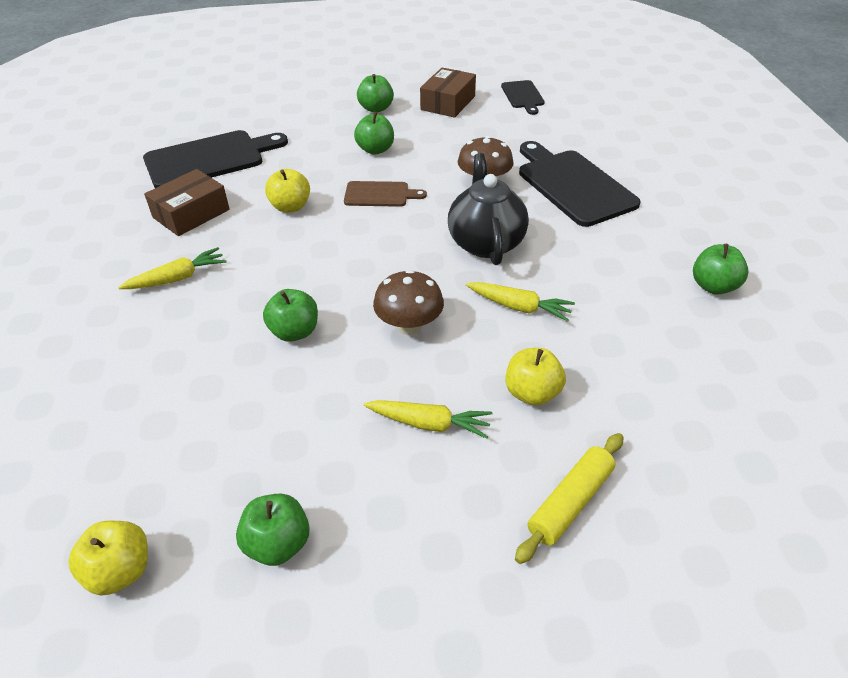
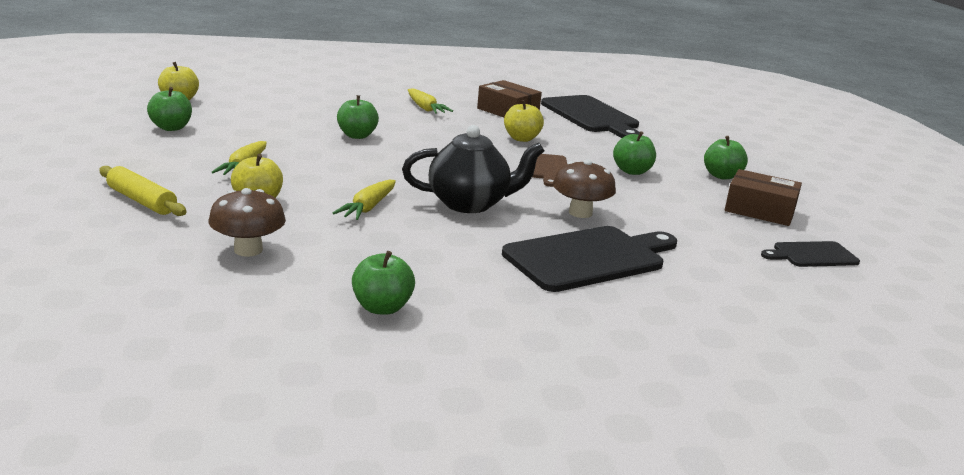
camera: 85 degrees right, 20 degrees down
(409, 325) = (354, 168): brown mushroom -> brown mushroom (248, 250)

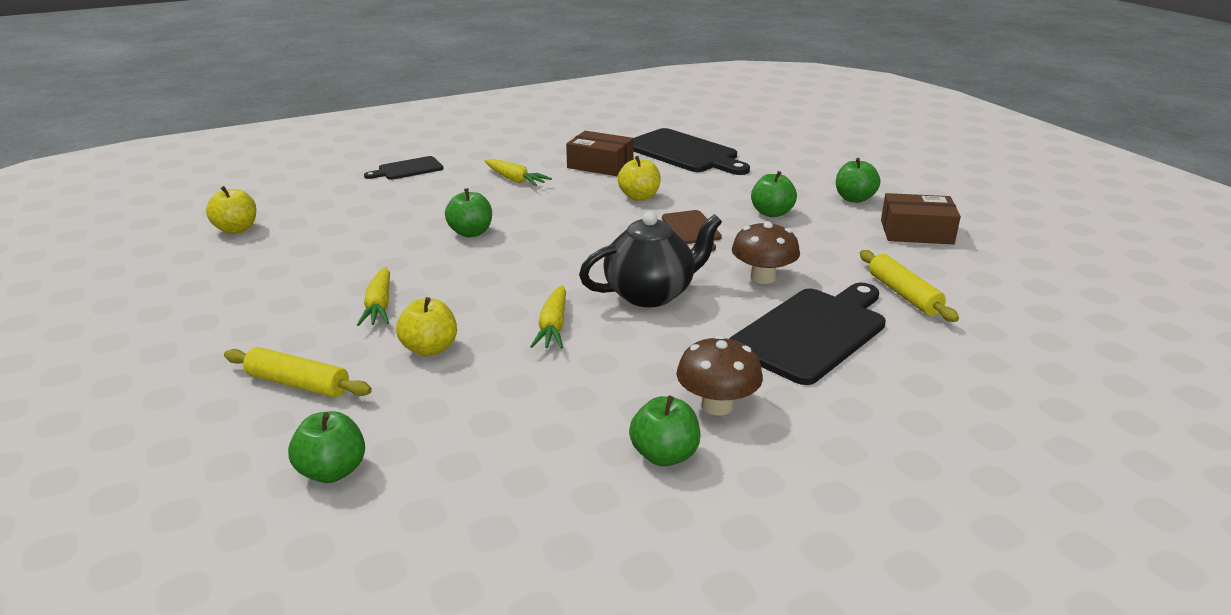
camera: 15 degrees left, 5 degrees up
(171, 128) = (256, 271): green apple -> green apple (332, 471)
(248, 250) = (469, 419): brown mushroom -> brown mushroom (717, 405)
(702, 250) = (903, 294): none -> yellow rolling pin
(812, 255) = (998, 273): black cutting board -> black cutting board (408, 169)

